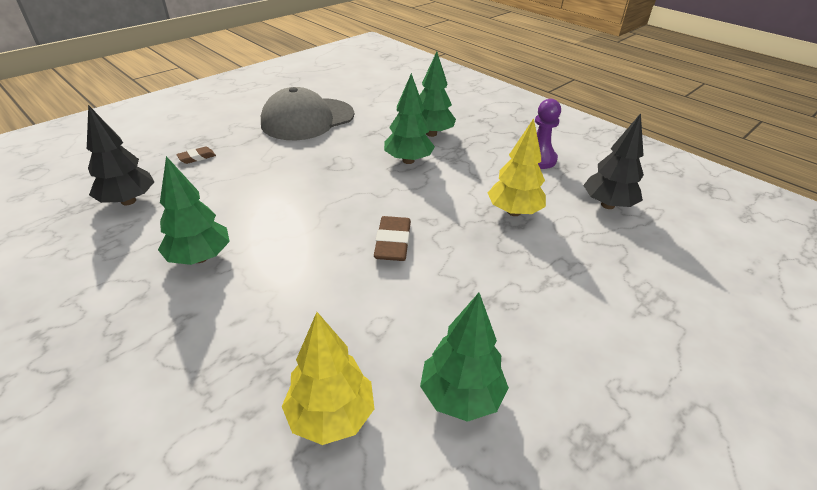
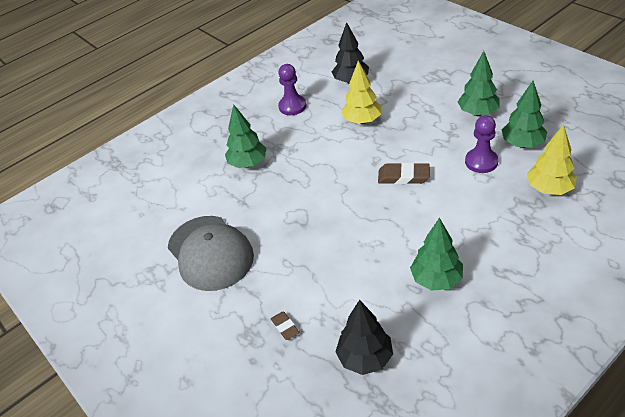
camera: 80 degrees left, 5 degrees up
(408, 160) = (293, 175): green tree -> green tree (478, 113)
(415, 329) = (481, 162): none -> purple pawn

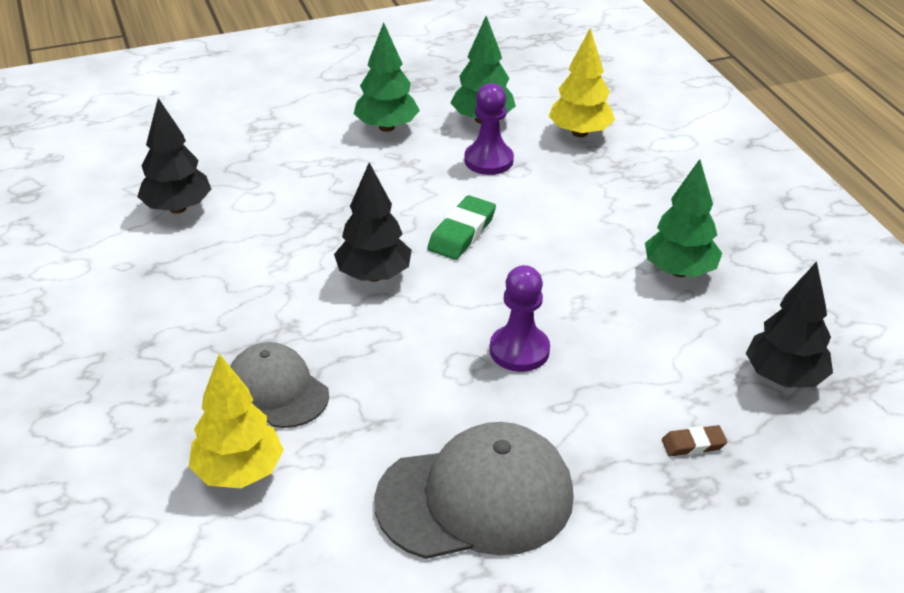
camera: 75 degrees left, 5 degrees down
(248, 163) = (277, 389): green tree -> grey cap
(292, 106) = (170, 291): purple pawn -> purple pawn (519, 350)
(345, 160) = (373, 275): none -> black tree
(362, 121) = (295, 229): yellow tree -> yellow tree (239, 472)
(403, 176) = (462, 232): brown eraser -> green eraser

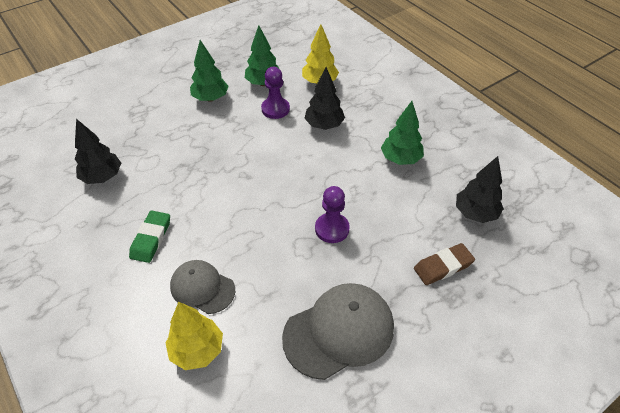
camera: 15 degrees left, 10 degrees up
(373, 275) = (234, 198): black tree -> black tree (324, 125)
(462, 232) = (275, 159): green eraser -> green eraser (151, 238)
(693, 444) = (443, 266): brown eraser -> brown eraser, size x1.71

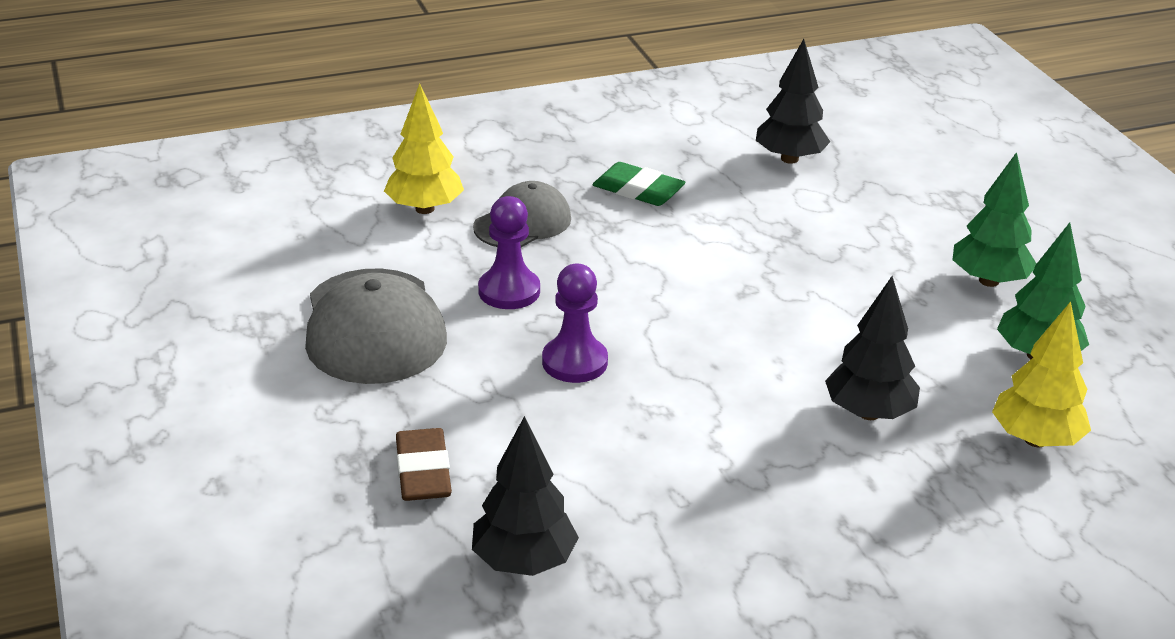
camera: 105 degrees right, 15 degrees down
(275, 109) = (938, 356): purple pawn -> purple pawn (509, 291)
(400, 159) = (726, 499): green tree -> none

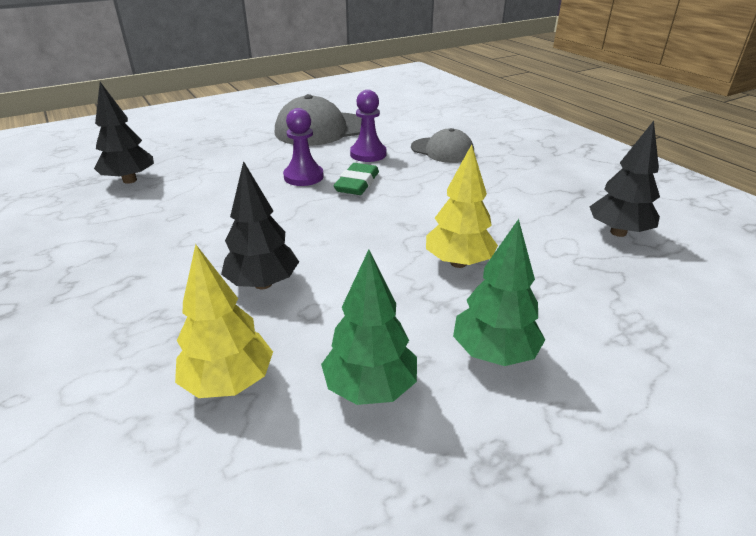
camera: 80 degrees right, 0 degrees up
(423, 471) = (205, 152): brown eraser -> none
(424, 209) = (438, 127): yellow tree -> yellow tree (458, 262)
(638, 190) = (510, 178): green eraser -> green eraser (357, 183)

